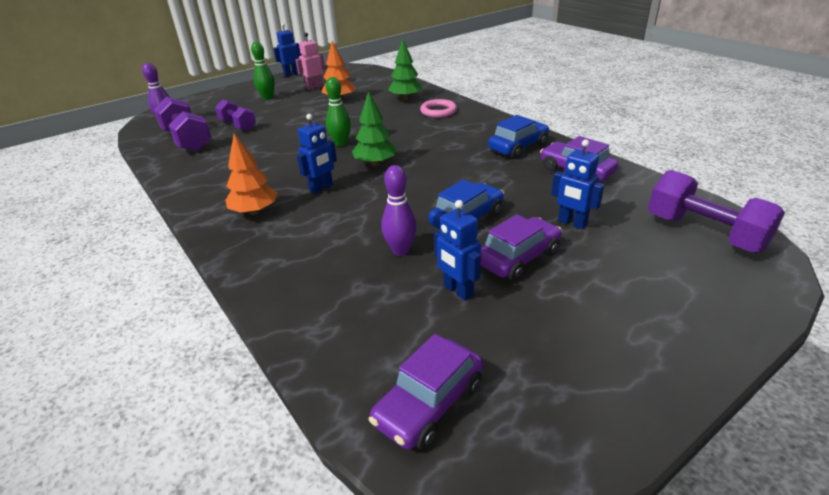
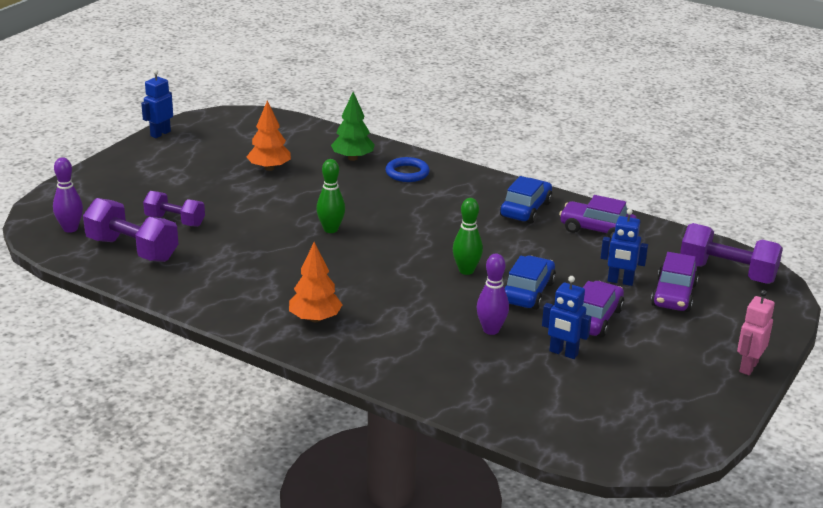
camera: 25 degrees left, 5 degrees down
(268, 98) = (168, 176): green bowling pin -> green bowling pin (466, 271)
(314, 87) = (215, 152): pink robot -> pink robot (748, 367)
(321, 188) = (360, 284): blue robot -> none
(375, 164) = (392, 249): green tree -> none
(429, 403) = (596, 428): purple car -> purple car (673, 295)
(438, 111) = (407, 173): pink ring -> blue ring

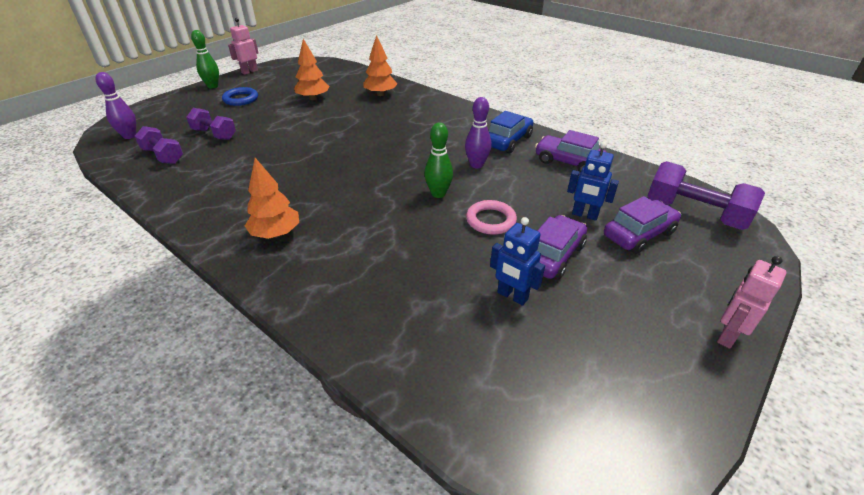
camera: 10 degrees right, 10 degrees up
(132, 249) = (163, 156): purple dumbbell -> purple dumbbell, size x0.65
(160, 134) = (249, 72): blue robot -> pink robot
(331, 229) = (335, 148): green bowling pin -> green bowling pin (213, 86)
(353, 158) = (380, 94): green tree -> orange tree
(407, 173) = (418, 107): blue ring -> blue ring (241, 99)
(491, 330) = (442, 260): purple bowling pin -> purple bowling pin (476, 165)
(528, 292) = (491, 220): blue car -> pink ring
(673, 295) = (638, 234): purple car -> purple car turned 150 degrees counterclockwise

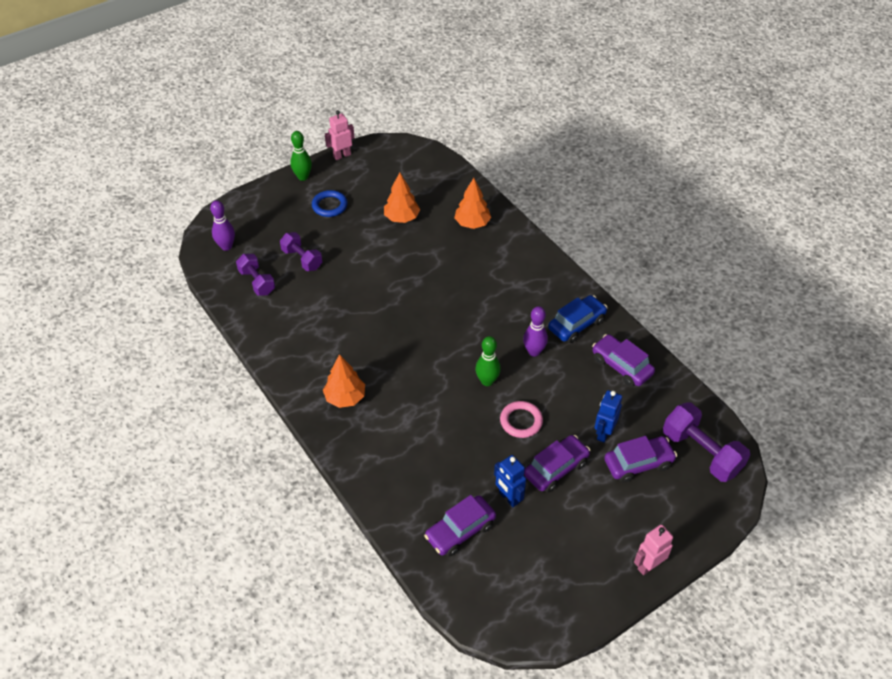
camera: 15 degrees right, 10 degrees up
(466, 348) = (460, 531): none -> purple car
(584, 215) = (603, 433): blue robot -> blue robot turned 75 degrees clockwise

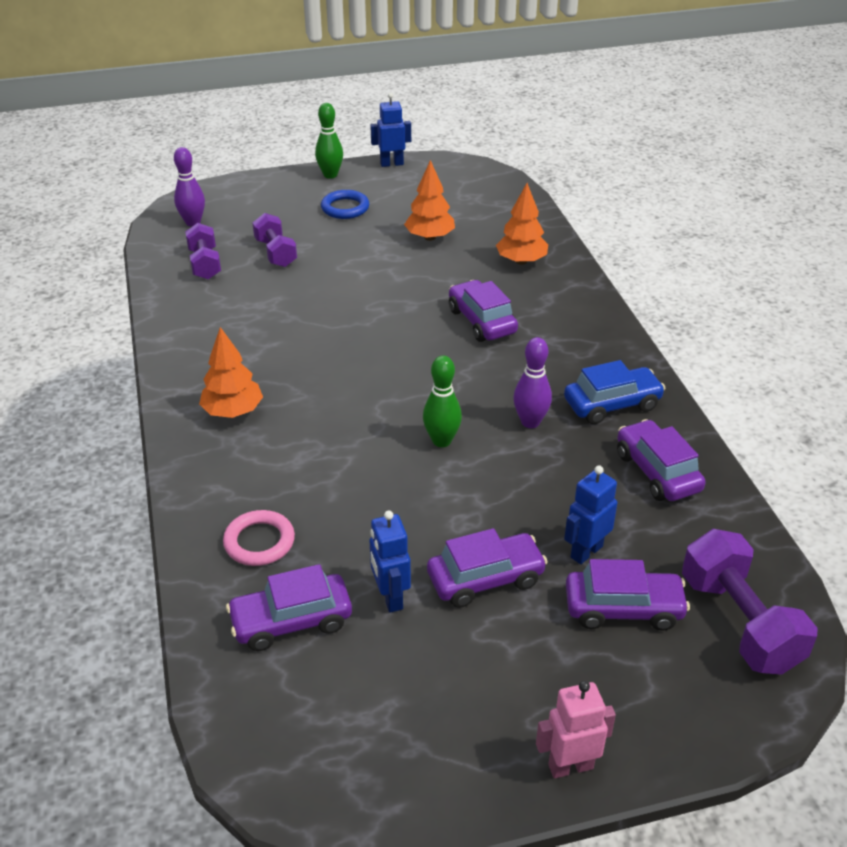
camera: 20 degrees right, 10 degrees down
(342, 155) = (391, 164): pink robot -> blue robot
(469, 281) = (482, 321): none -> purple car
(521, 421) = (464, 503): pink ring -> pink ring (259, 542)

